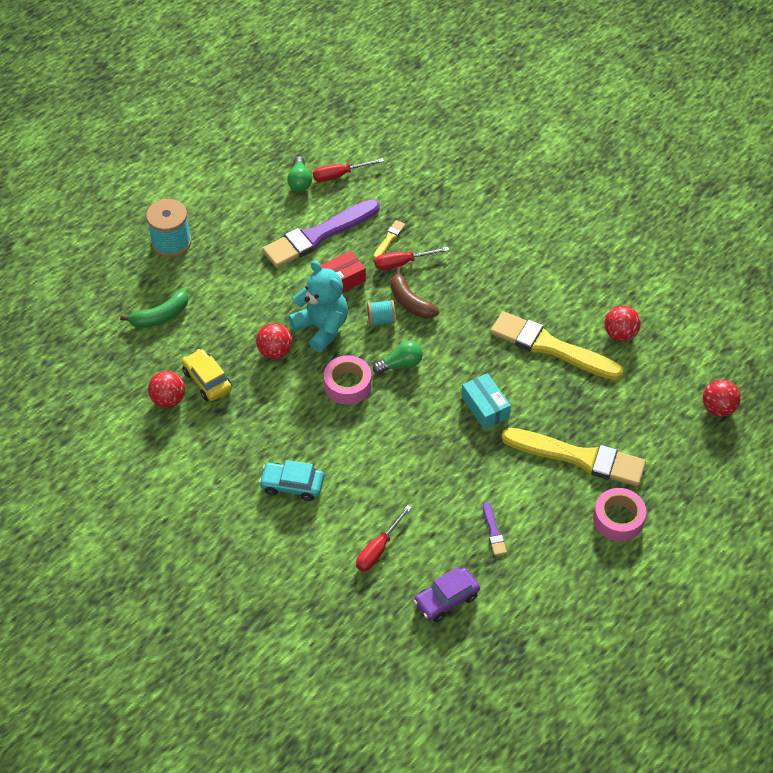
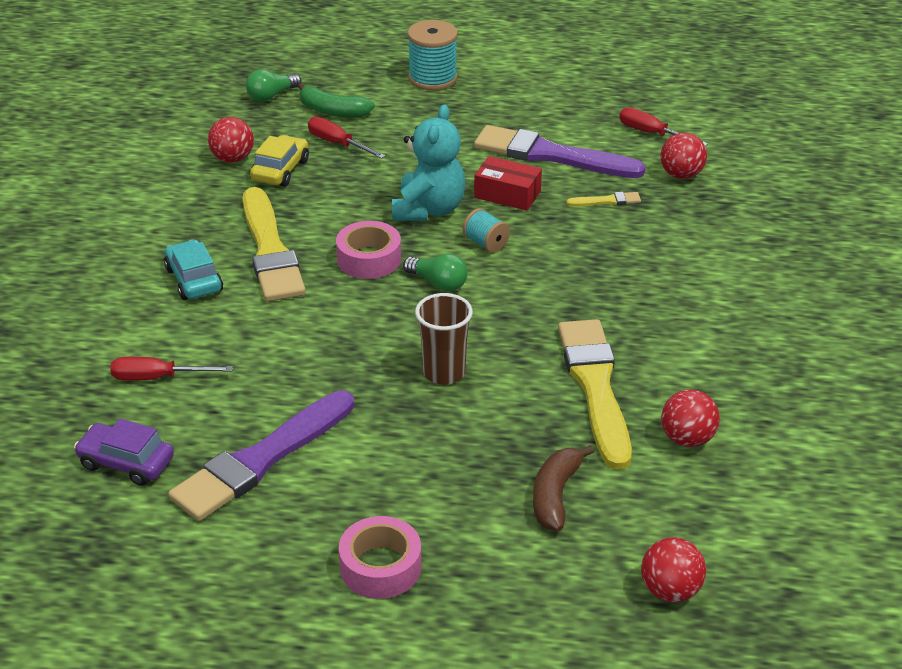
camera: 55 degrees right, 15 degrees down
(275, 351) = (363, 194): red ball -> red ball (681, 175)
(300, 181) = (609, 114): green light bulb -> green light bulb (271, 96)
(402, 263) = (584, 224): red screwdriver -> red screwdriver (337, 144)
(410, 302) = (535, 252): brown banana -> brown banana (555, 496)
(485, 407) = (444, 372): turquoise box -> brown cup
(493, 531) = (261, 459): purple brush -> purple brush, size x2.44
(579, 457) = (446, 486): yellow brush -> yellow brush (270, 250)

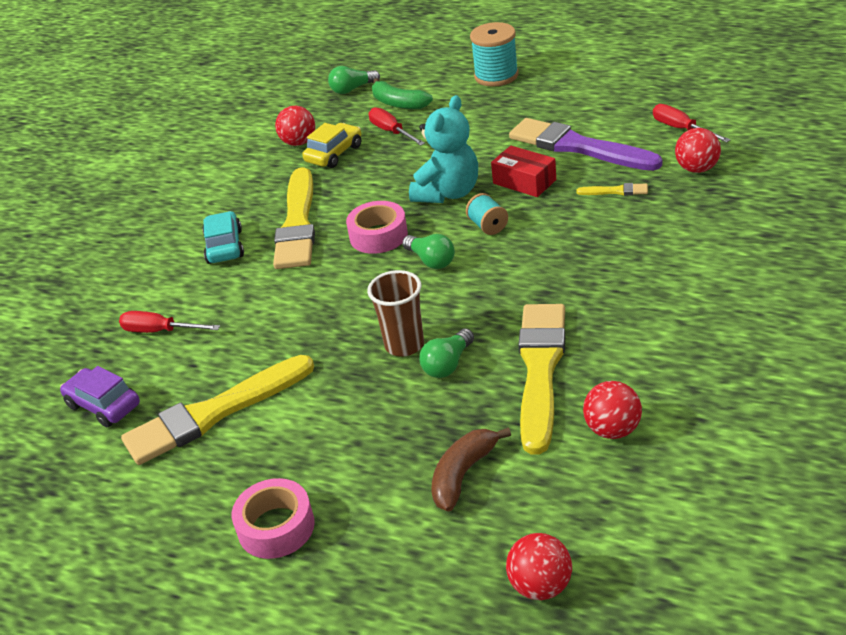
camera: 20 degrees right, 0 degrees up
(261, 459) = (214, 413): purple brush -> yellow brush
(498, 389) = (448, 364): none -> green light bulb

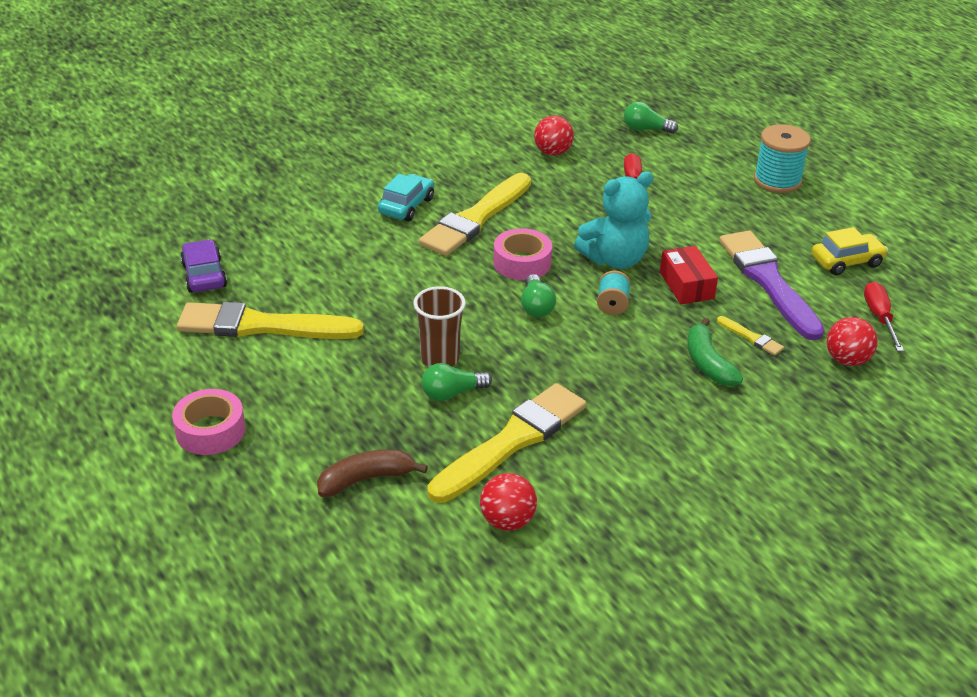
camera: 30 degrees right, 0 degrees up
(160, 331) = (294, 244): red screwdriver -> none
(334, 154) = (568, 177): yellow car -> yellow car (846, 261)
(399, 103) = (667, 161): green banana -> green banana (708, 363)
(540, 586) = (322, 592): red ball -> none

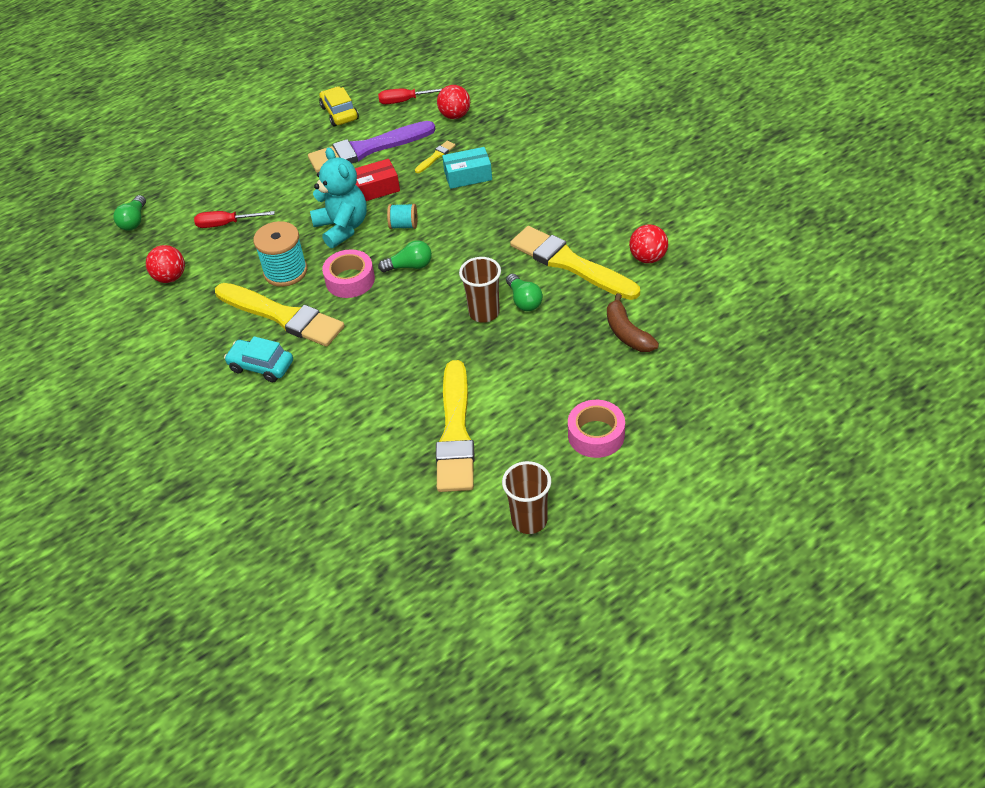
camera: 90 degrees left, 10 degrees up
(119, 368) = (529, 520): none -> brown cup
(204, 275) = (383, 494): purple car -> none
(708, 363) = (468, 176): green banana -> turquoise box
(777, 181) = (226, 145): turquoise spool -> turquoise spool (285, 271)

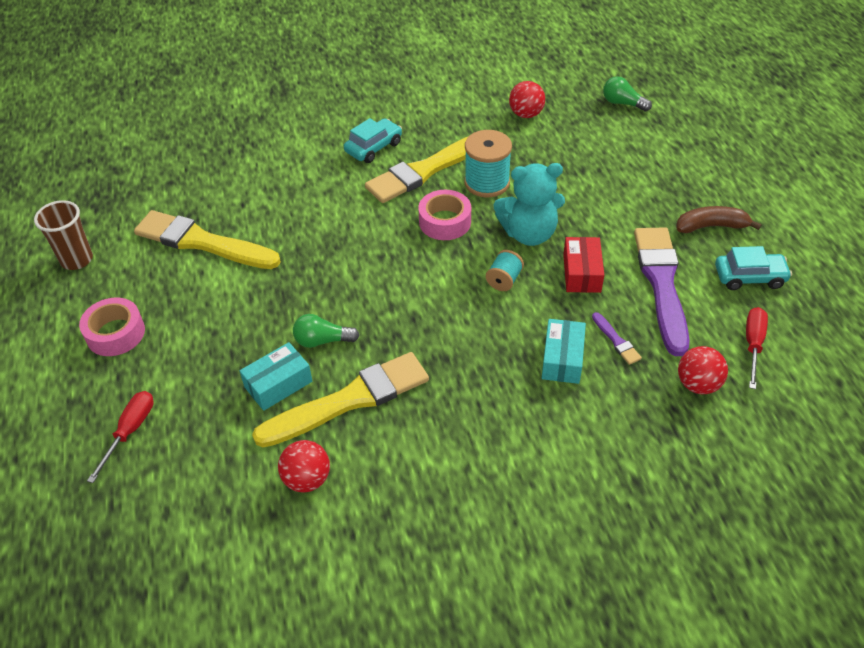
camera: 110 degrees right, 0 degrees up
(226, 224) = (583, 157): red screwdriver -> red screwdriver (130, 431)
(339, 113) = (749, 277): yellow car -> turquoise car
(410, 266) = (436, 268): green light bulb -> none
(436, 156) = (616, 340): yellow brush -> purple brush
(484, 313) = (328, 304): brown cup -> none
(581, 307) = (278, 384): none -> turquoise box
(627, 333) = (212, 409): brown banana -> brown banana (711, 226)

